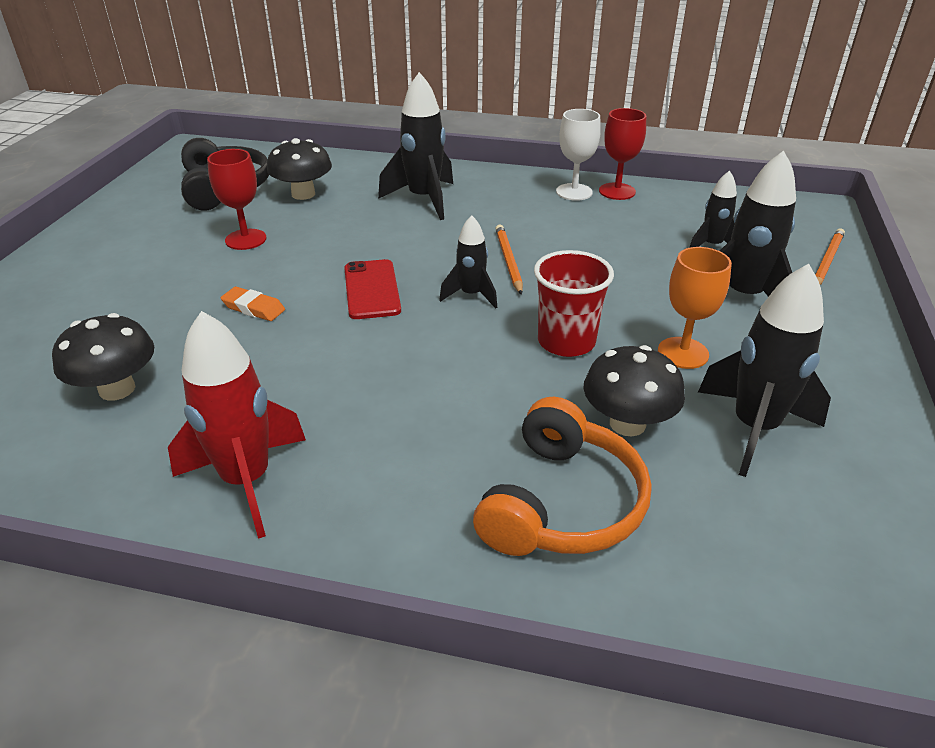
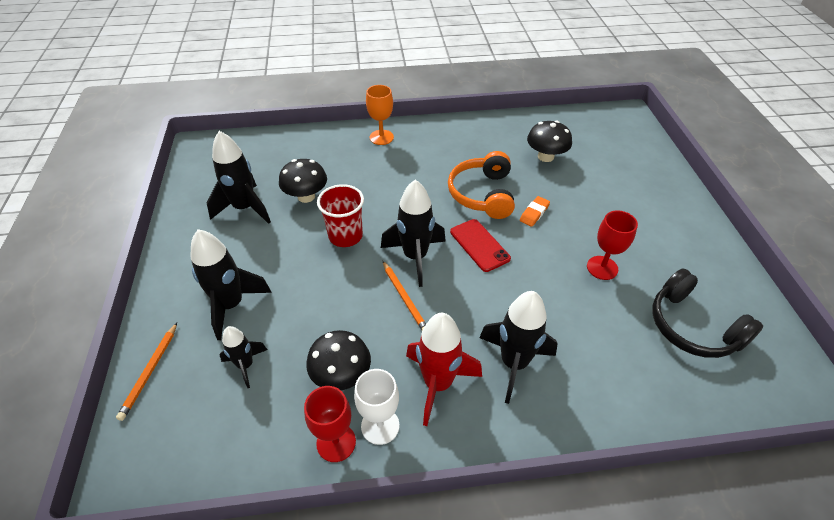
camera: 160 degrees right, 10 degrees up
(247, 481) = (454, 139): red rocket -> red rocket (438, 384)
(253, 308) = (534, 213): orange eraser -> orange eraser turned 60 degrees counterclockwise
(303, 194) = (621, 339): black mushroom -> black mushroom (341, 375)
(471, 295) = (415, 257): black rocket -> black rocket, size x1.72
(562, 503) = (329, 159): orange headphones -> orange headphones (482, 194)
(683, 353) = (277, 245): orange goblet -> orange goblet (381, 137)

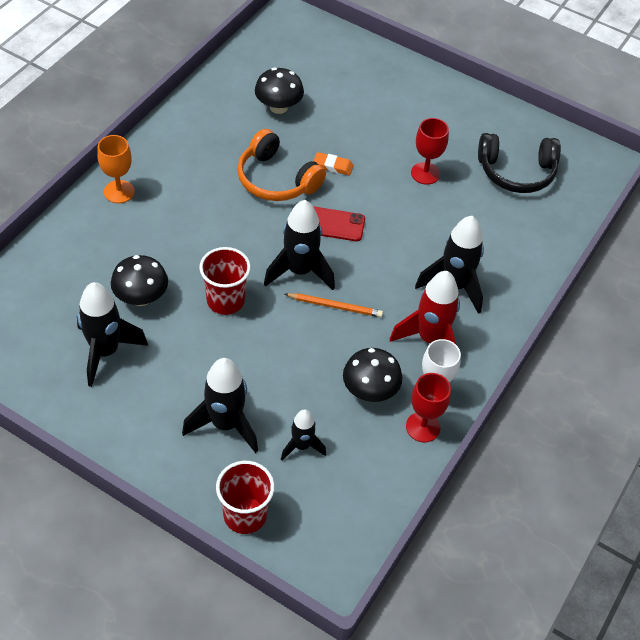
camera: 55 degrees left, 5 degrees up
(150, 372) = (245, 515): orange pencil -> red cup
(534, 213) = (333, 166): orange eraser -> orange eraser turned 60 degrees counterclockwise

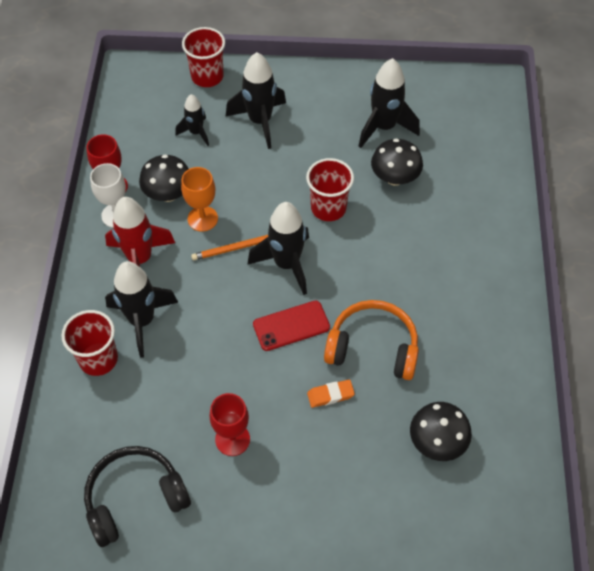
camera: 155 degrees right, 5 degrees up
(119, 192) = (497, 257): orange goblet -> orange goblet (202, 219)
(505, 274) = (98, 359): none -> red cup

